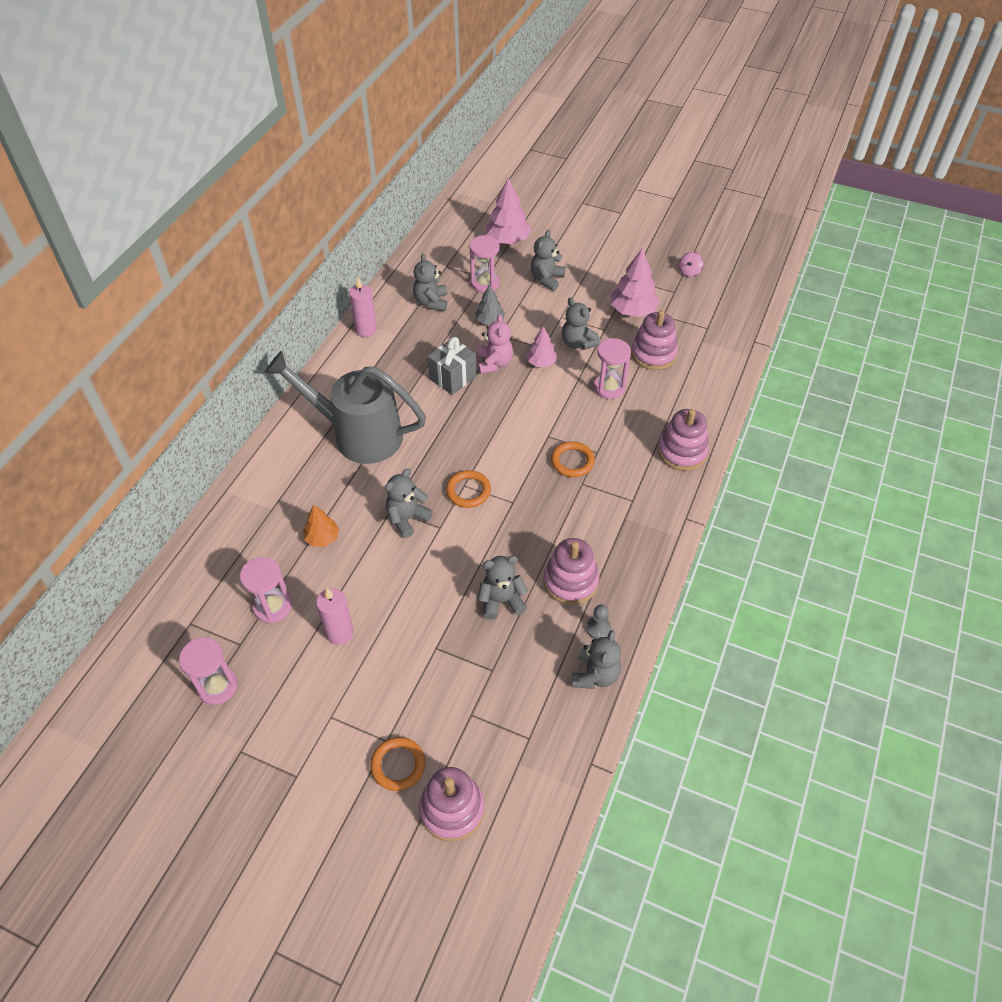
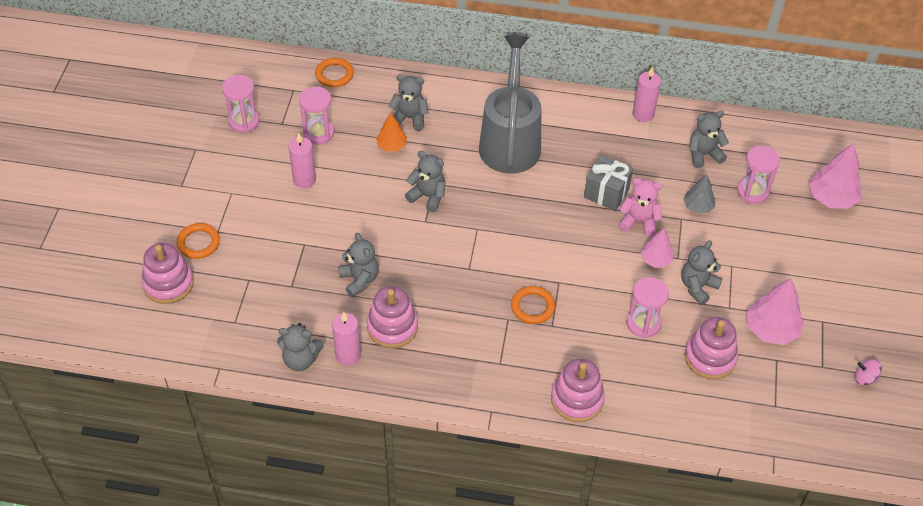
camera: 75 degrees right, 0 degrees up
(468, 491) = (471, 233): orange ring -> orange ring (334, 75)
(494, 363) = (639, 222): pink teddy bear -> pink teddy bear turned 150 degrees counterclockwise
(547, 279) = (785, 243): grey teddy bear -> grey teddy bear (409, 118)
(598, 628) = (348, 355): grey pawn -> pink candle

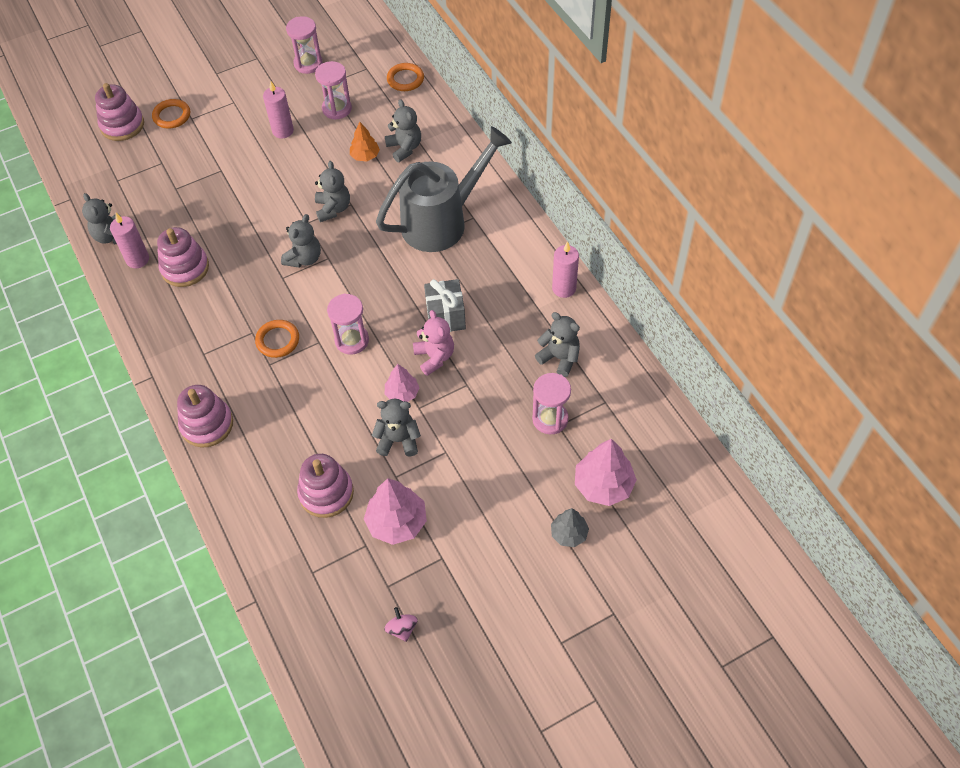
camera: 55 degrees right, 5 degrees up
(359, 280) = (214, 221): grey teddy bear -> grey teddy bear (304, 258)
(643, 323) = (323, 424): pink hourglass -> pink hourglass (352, 340)
(698, 206) = (492, 388): grey tree -> grey tree (569, 534)

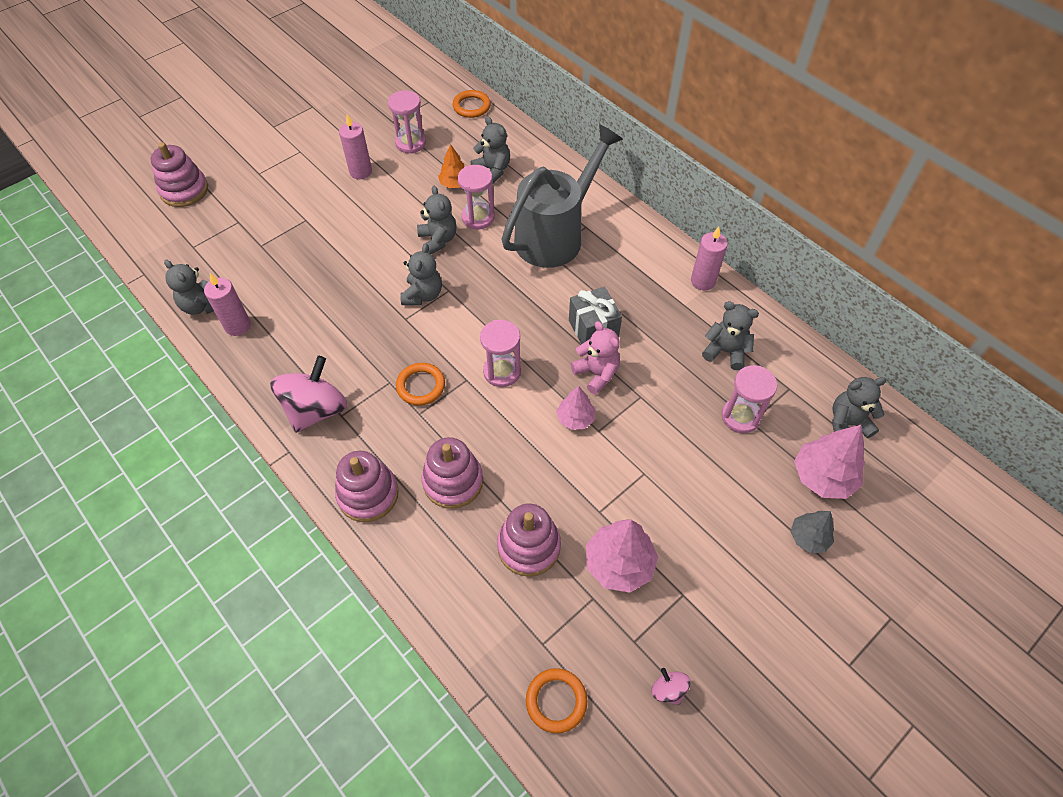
camera: 15 degrees left, 0 degrees up
(172, 116) = (237, 174): orange ring -> orange ring (556, 701)
(183, 345) = (316, 410): none -> pink spinning top
(185, 268) = (294, 326): pink stacking toy -> pink stacking toy (453, 481)
(308, 64) = (367, 105): pink hourglass -> pink hourglass (478, 217)
(398, 440) = (589, 470): grey teddy bear -> grey teddy bear (847, 423)

